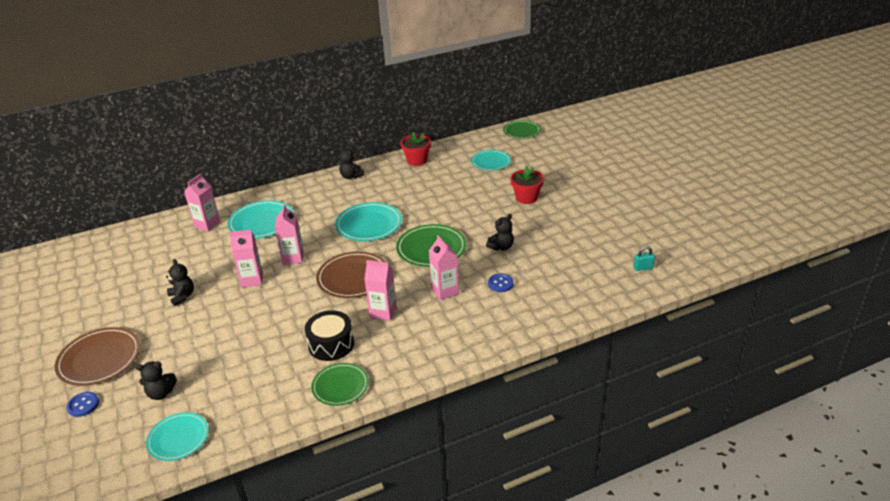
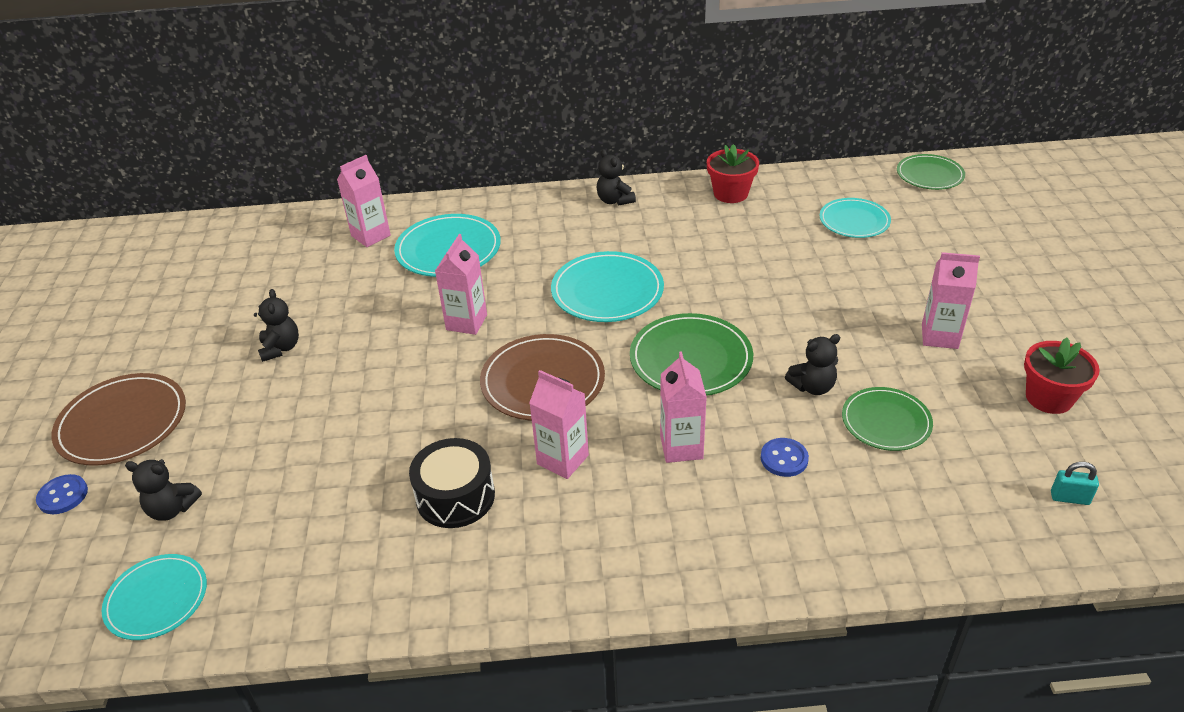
camera: 20 degrees right, 5 degrees up
(252, 280) = (390, 346): pink carton -> pink carton (939, 336)
(340, 386) = (435, 581): green plate -> green plate (886, 421)
(526, 198) = (893, 301): red flower pot -> red flower pot (1049, 398)

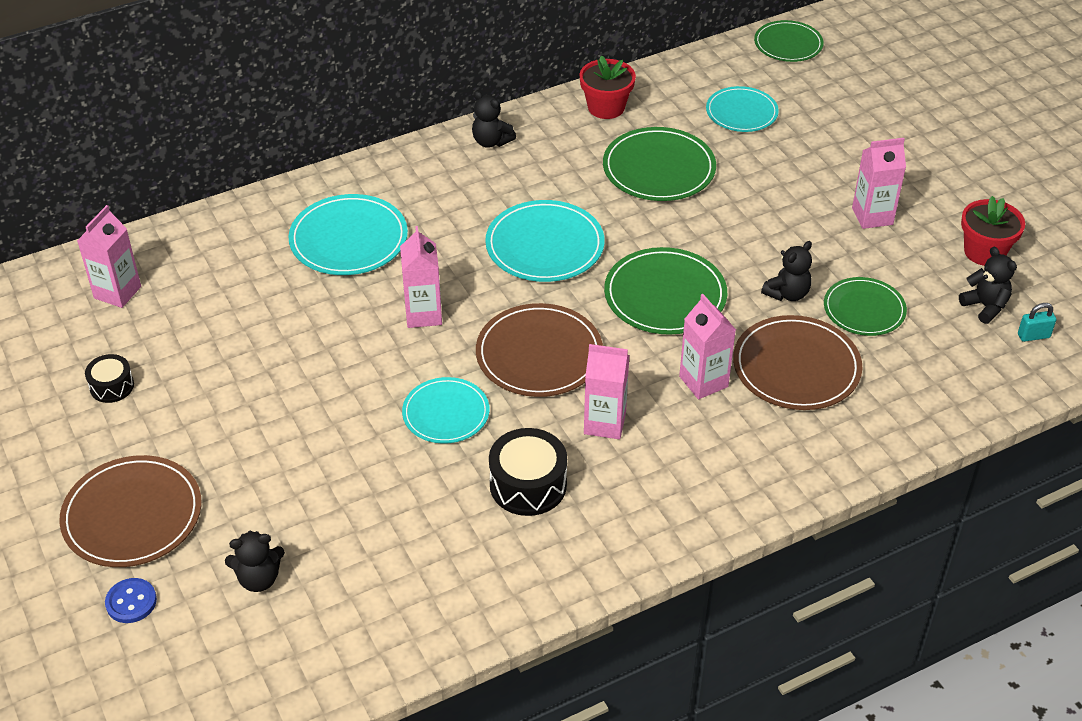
camera: 25 degrees left, 5 degrees up
(157, 599) = (311, 659): turquoise plate -> turquoise plate (446, 413)
(189, 317) = (112, 386): none -> black drum
(281, 348) = (244, 393): black teddy bear -> black teddy bear (985, 306)
(371, 235) = (249, 243): pink carton -> pink carton (117, 292)
(749, 251) = (659, 168): none -> green plate
(784, 459) = (796, 367): blue button -> brown plate

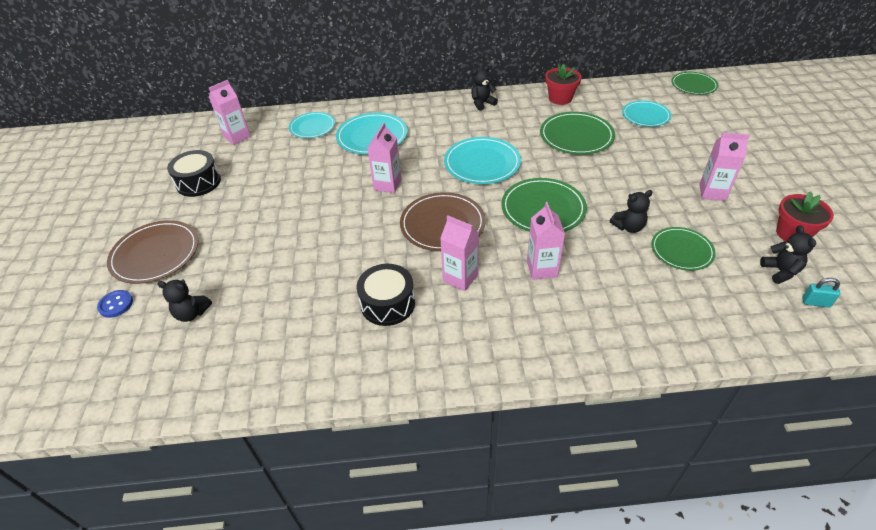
camera: 25 degrees right, 0 degrees up
(112, 386) = (198, 182): black drum -> black drum, size x1.68
(446, 413) = (365, 244): turquoise plate -> turquoise plate (312, 127)
(491, 141) = (482, 103): black teddy bear -> black teddy bear turned 90 degrees clockwise
(796, 367) = (613, 276): brown plate -> none

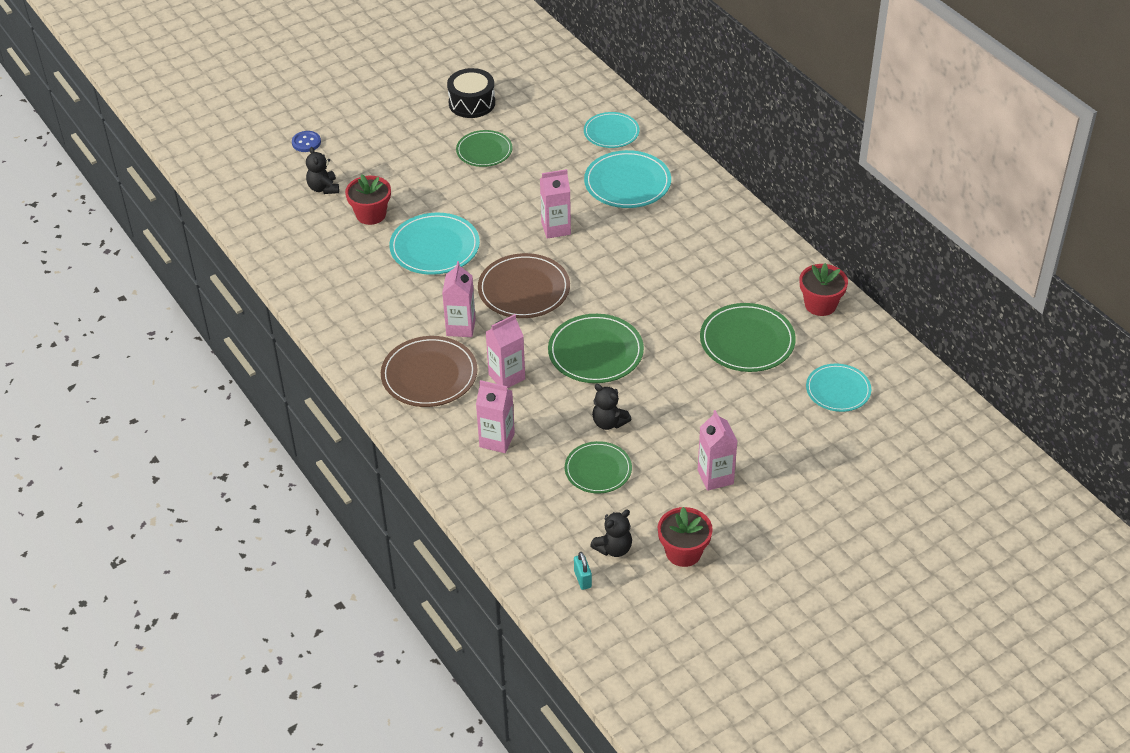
camera: 60 degrees right, 0 degrees up
(155, 254) = (369, 131): brown plate -> brown plate (429, 375)
(237, 137) = (556, 89): pink carton -> pink carton (497, 440)
(263, 290) = (371, 214): none -> red flower pot
(388, 304) = (402, 294): black drum -> none
(482, 103) = (757, 242): black teddy bear -> none
(482, 163) = (640, 282): turquoise plate -> turquoise plate (434, 247)
(693, 85) = (953, 420): green plate -> green plate (484, 151)

